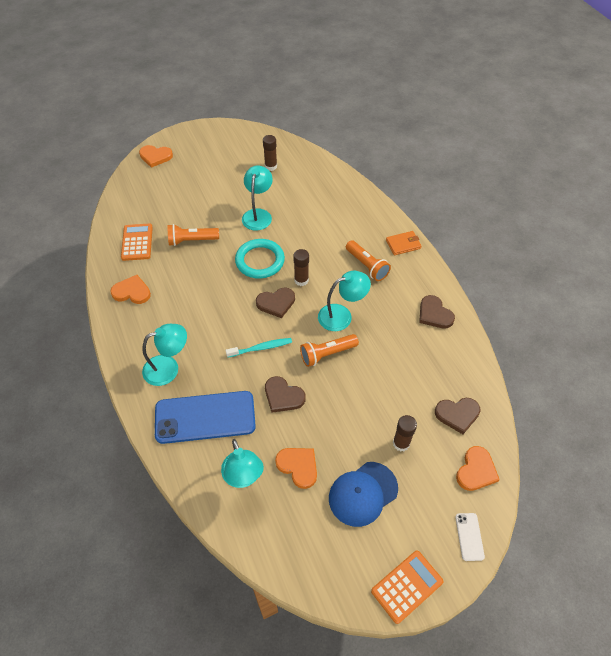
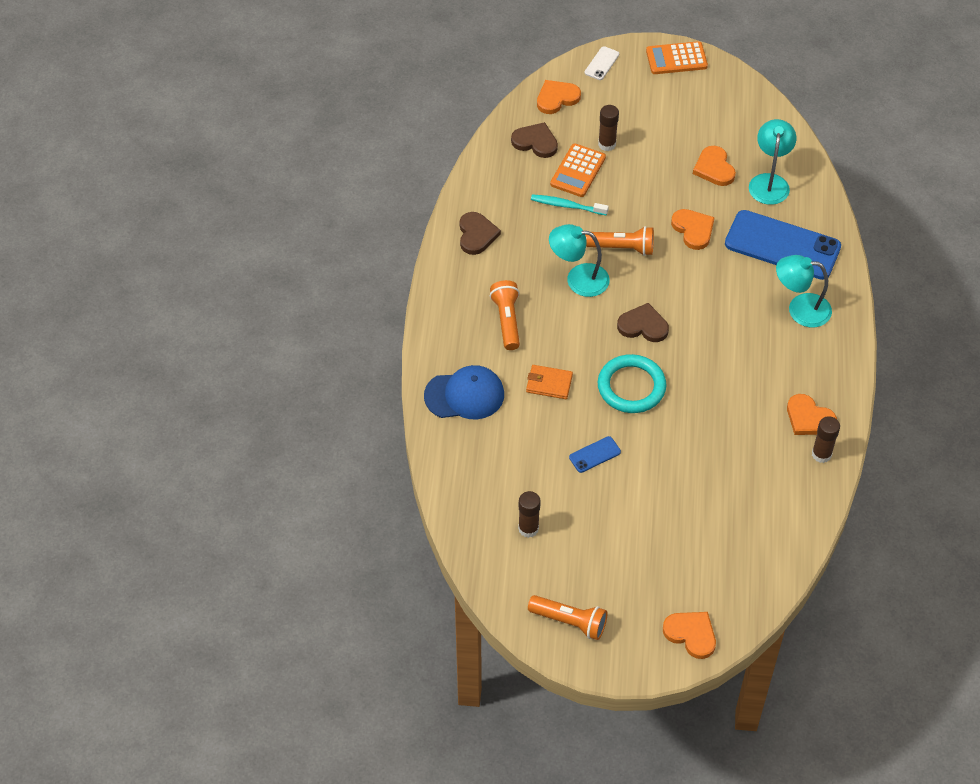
camera: 150 degrees left, 0 degrees up
(137, 242) = (777, 487): orange calculator -> orange calculator (578, 171)
(191, 240) = (703, 456): orange flashlight -> orange flashlight (570, 622)
(258, 214) = (594, 454): turquoise lamp -> blue phone
(261, 348) = (689, 285): turquoise toothbrush -> turquoise toothbrush (567, 206)
(283, 396) = (693, 230): brown heart -> orange heart
(301, 280) = (597, 339): brown glue stick -> brown glue stick (821, 454)
(363, 493) = (669, 125): blue cap -> blue cap (464, 395)
(403, 244) = (442, 326): orange wallet -> orange wallet (549, 383)

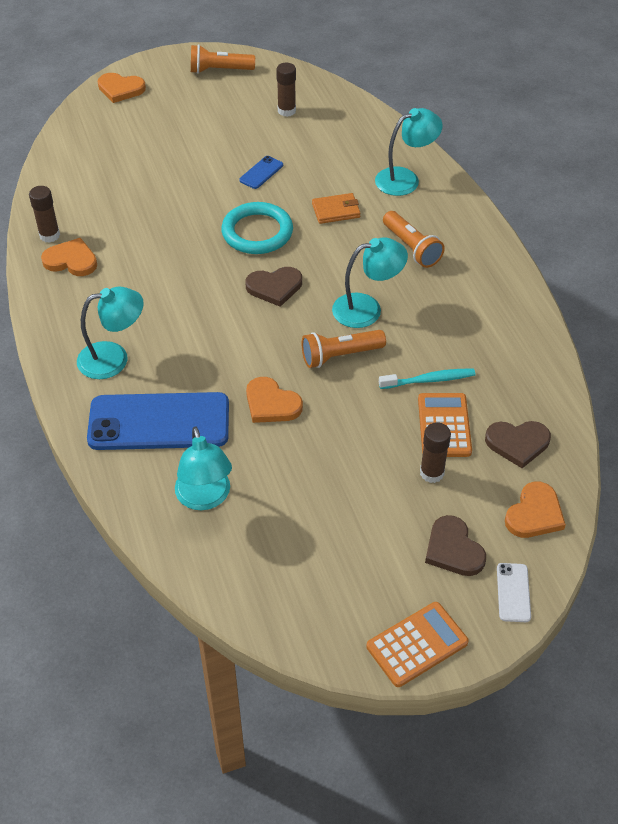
camera: 155 degrees right, 5 degrees down
(464, 395) = (405, 179): blue cap -> turquoise lamp
(476, 235) = (502, 315): brown heart -> brown heart (453, 549)
(714, 168) = (283, 491): orange heart -> none

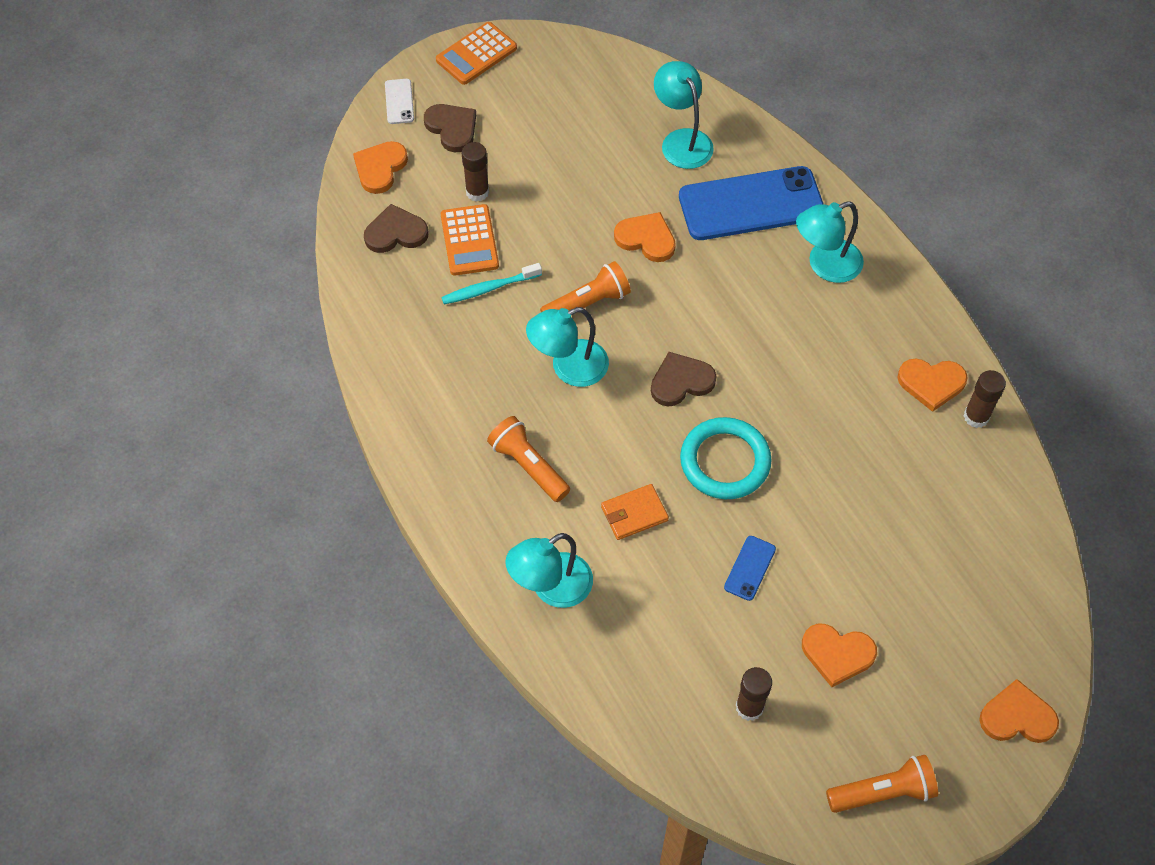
camera: 170 degrees right, 10 degrees up
(219, 126) = (837, 654): none -> orange heart

